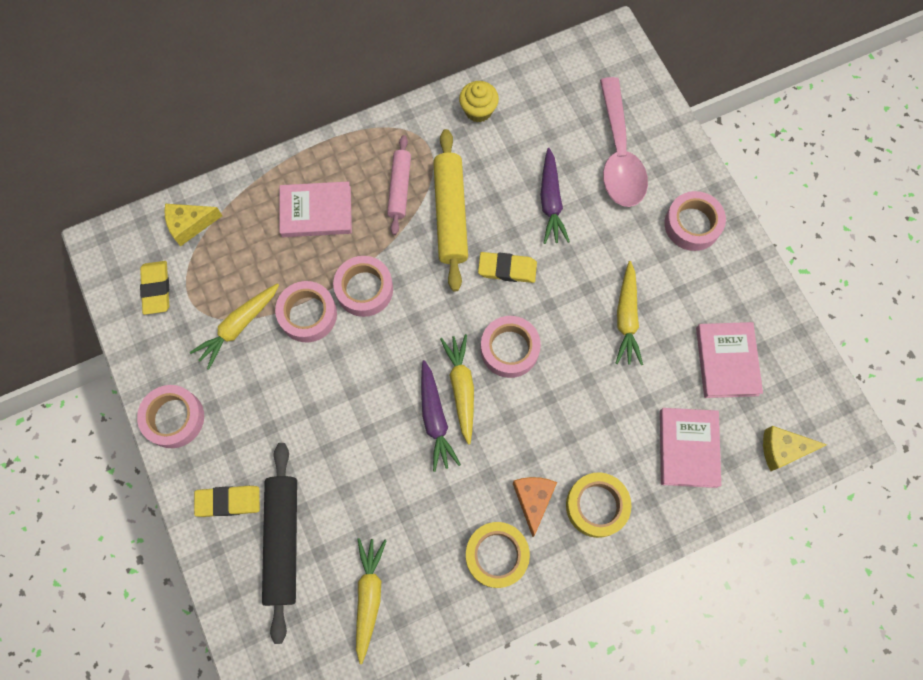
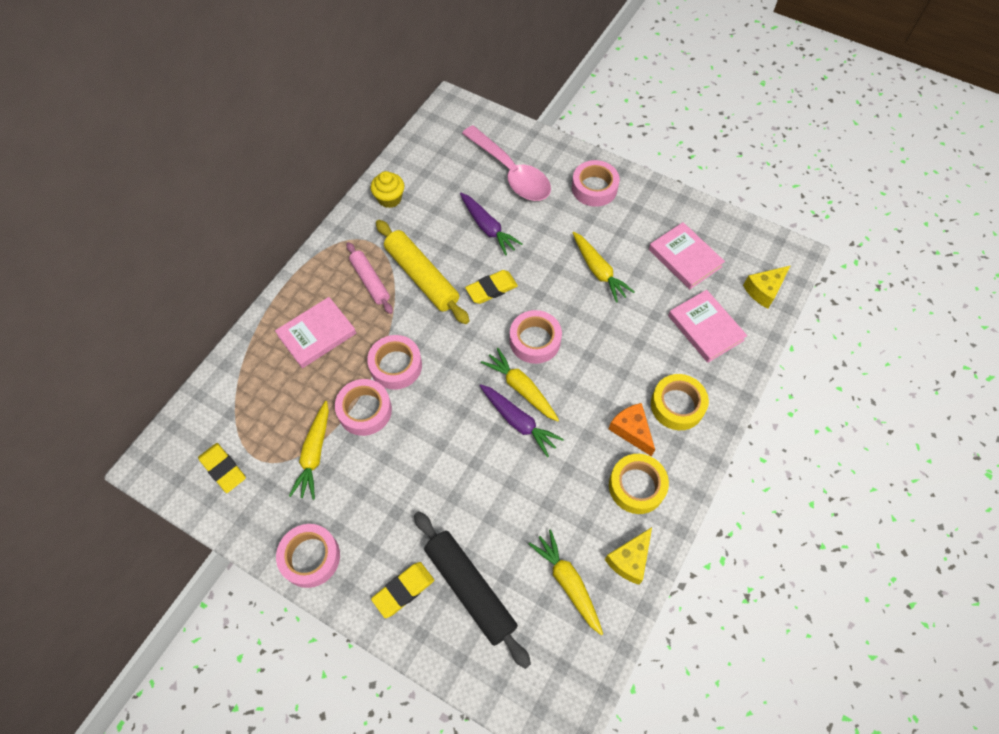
camera: 35 degrees left, 10 degrees down
(190, 225) = (218, 404): yellow cheese -> yellow cheese (629, 559)

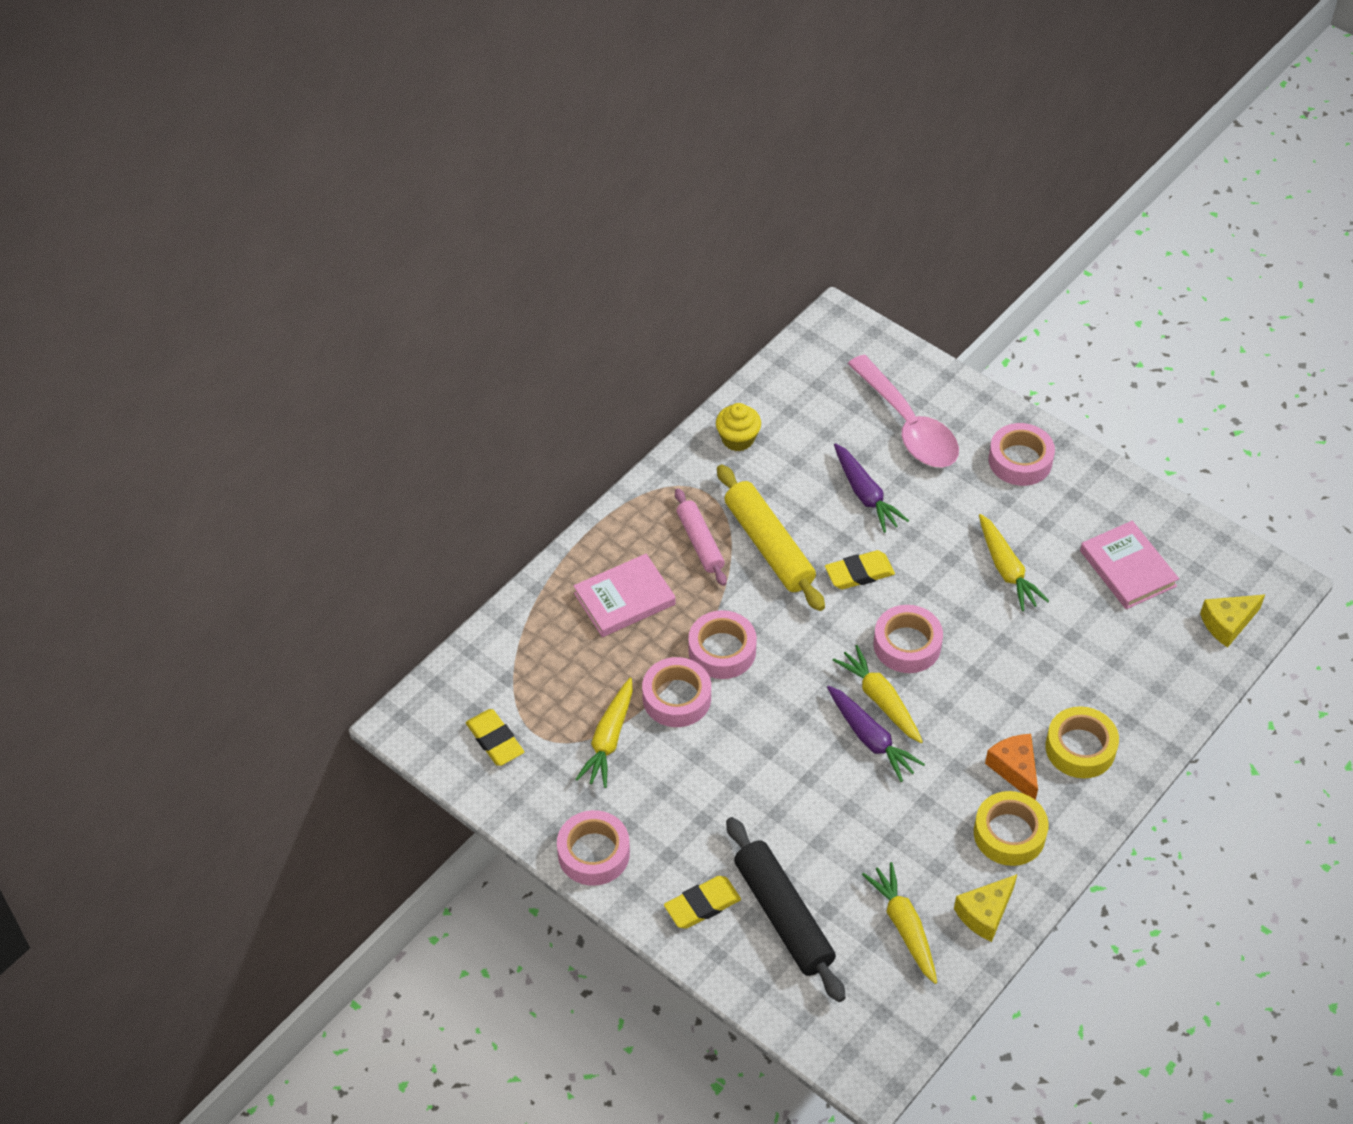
camera: 10 degrees right, 10 degrees down
(705, 328) = (1137, 660): pink book -> none

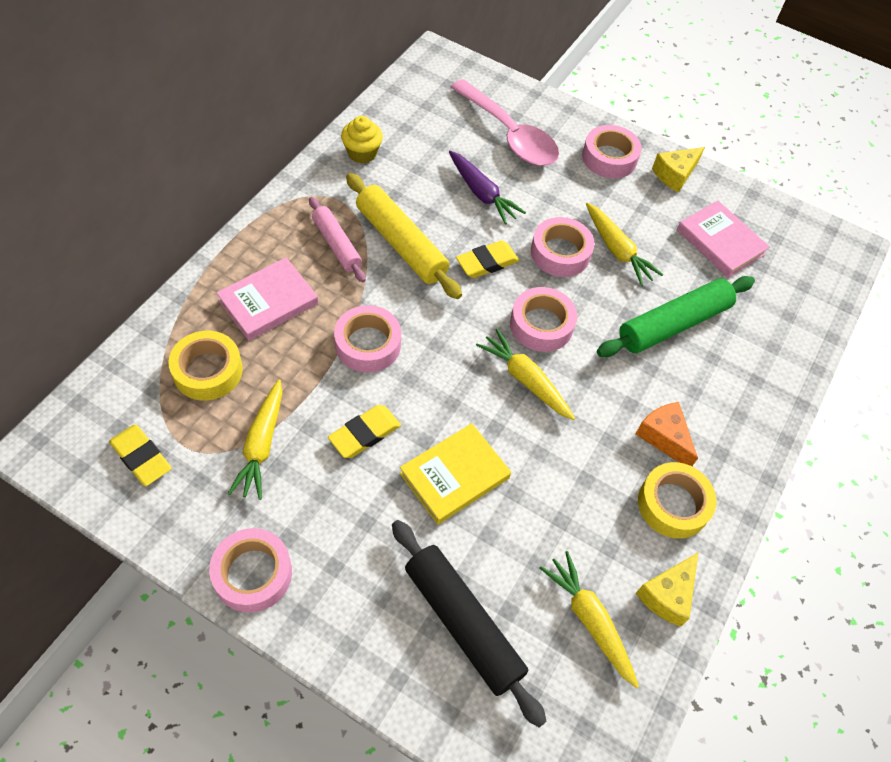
camera: 15 degrees left, 5 degrees up
(676, 698) = (327, 395): pink tape -> pink tape (560, 253)
(702, 905) = (375, 621): yellow eraser -> yellow eraser (365, 434)
(794, 786) = (454, 476): none -> yellow book
(870, 739) = (522, 419): purple carrot -> none
(1051, 655) = (673, 324): none -> green rolling pin
(1080, 748) = (719, 410): yellow tape -> yellow tape (208, 371)
(1227, 624) = (816, 284): yellow cheese -> yellow cheese (675, 174)

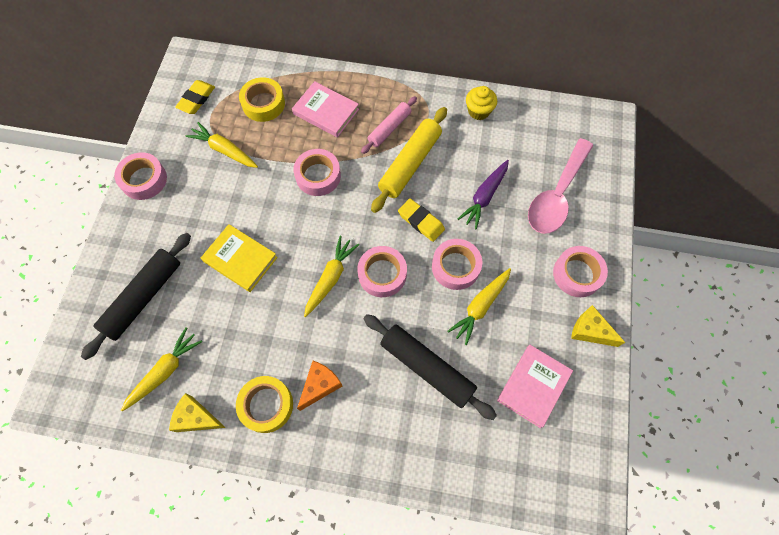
camera: 75 degrees right, 10 degrees up
(261, 445) = (224, 150): yellow carrot -> yellow carrot turned 45 degrees clockwise
(365, 434) = (251, 199): yellow eraser -> none
(673, 324) = (427, 368): green rolling pin -> black rolling pin

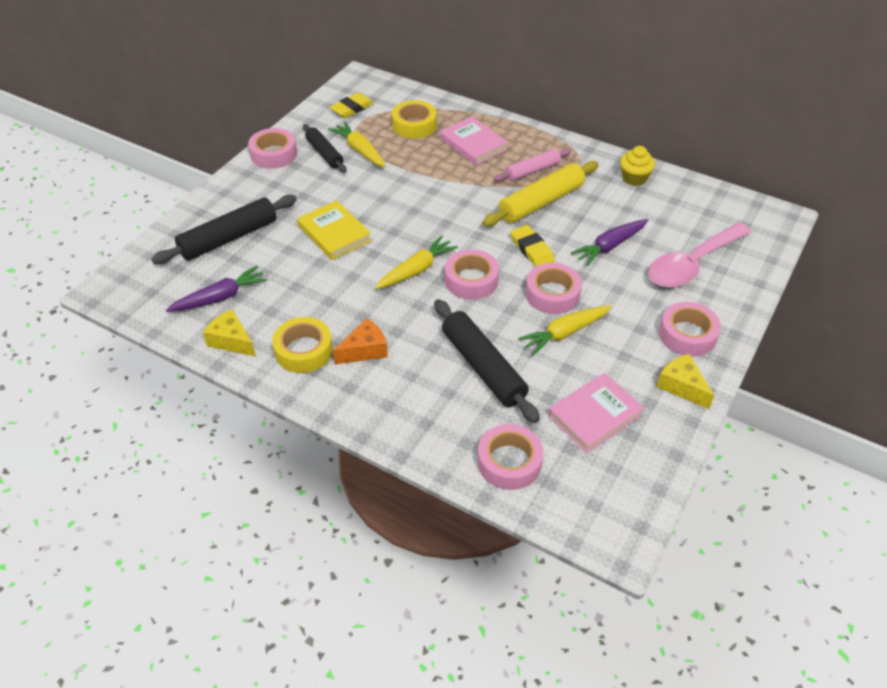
camera: 20 degrees right, 20 degrees down
(165, 371) = (220, 297): yellow carrot -> purple carrot
(192, 164) = (324, 153): none -> black rolling pin
(318, 176) = (442, 190): pink tape -> pink tape (509, 462)

